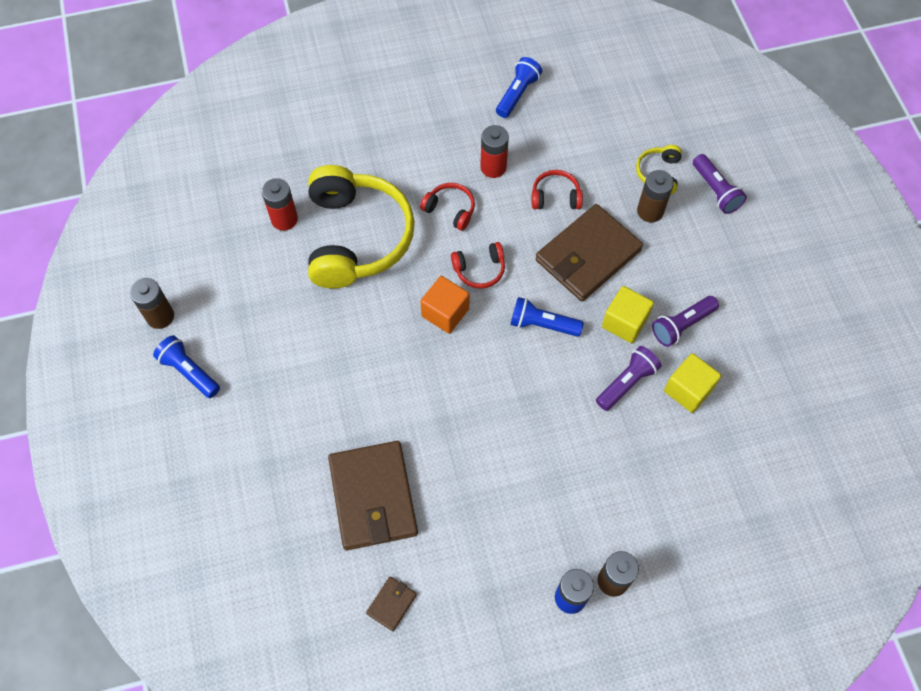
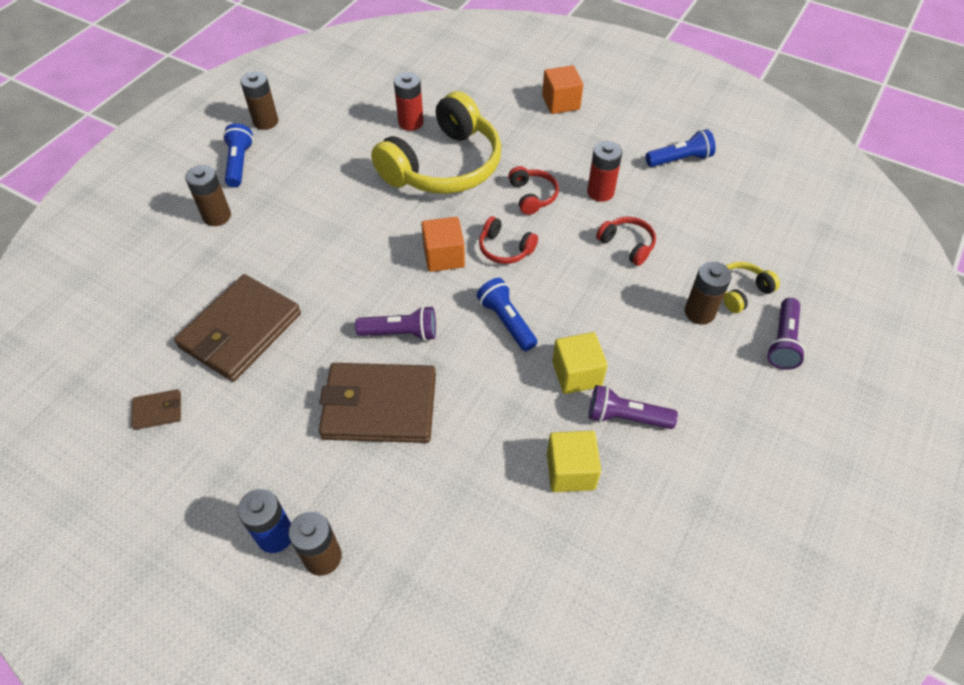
camera: 45 degrees right, 10 degrees down
(233, 430) = (217, 216): none -> brown battery
(380, 108) = (560, 103): none -> orange cube
(587, 255) = (604, 303): brown wallet -> brown wallet (379, 406)
(626, 383) = (523, 419): purple flashlight -> purple flashlight (401, 333)

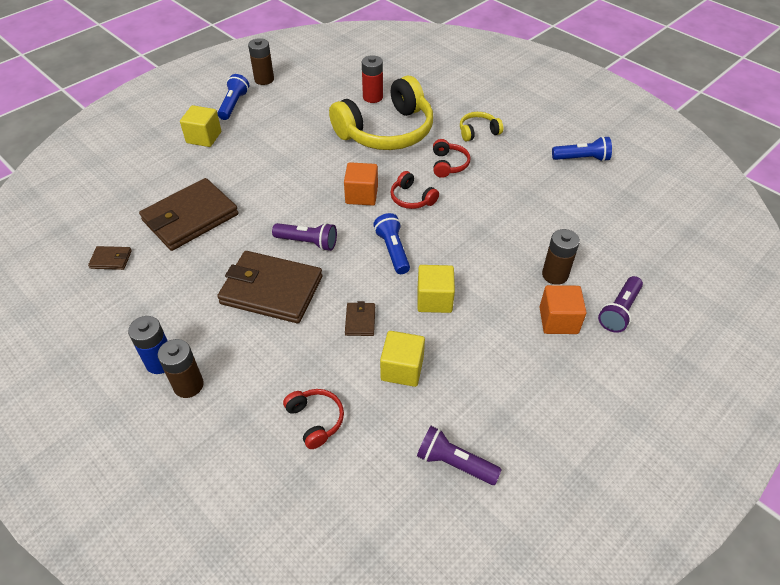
camera: 15 degrees right, 5 degrees down
(217, 216) = (204, 137): brown battery -> yellow cube
(500, 421) = (360, 320): none -> brown wallet
(560, 103) = (497, 101): orange cube -> orange cube (558, 320)
(600, 192) = (505, 171): red battery -> none
(626, 417) = (462, 339): purple flashlight -> purple flashlight (454, 463)
(627, 245) = (512, 213): red headphones -> red headphones (315, 420)
(741, 291) = (597, 266): yellow headphones -> yellow headphones (478, 132)

